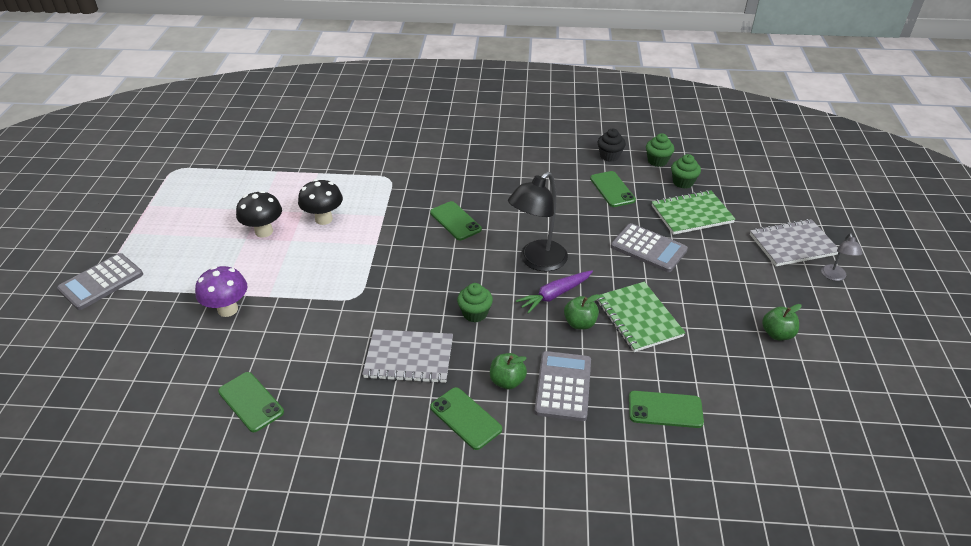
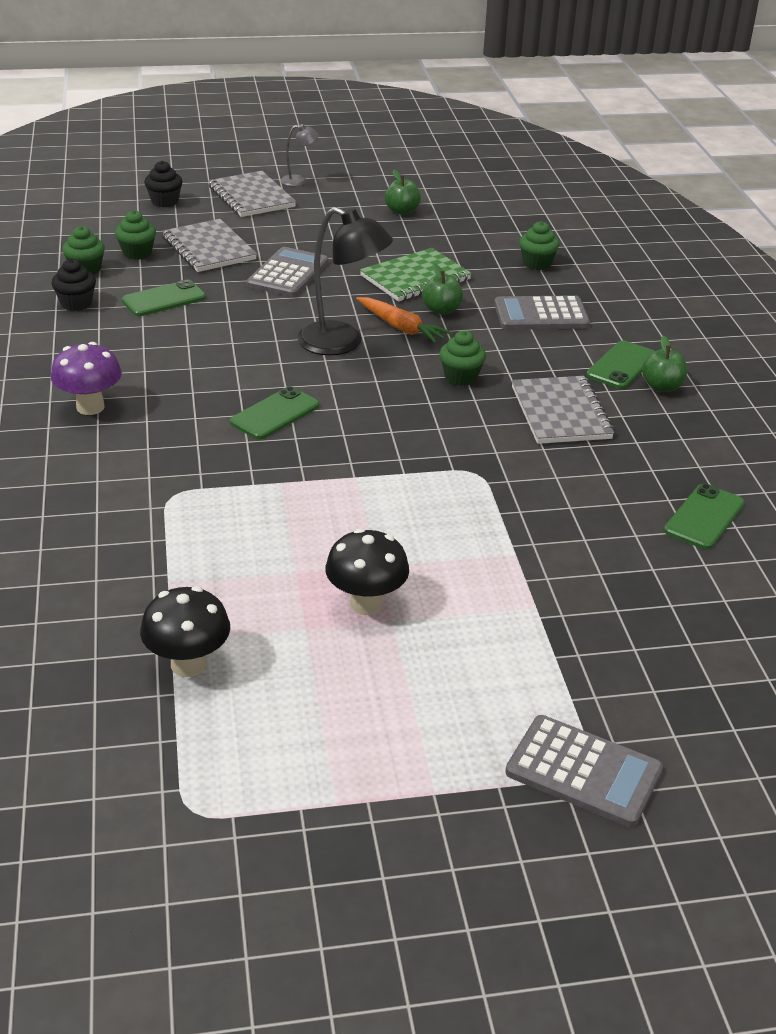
camera: 105 degrees left, 5 degrees down
(228, 309) = (564, 588): purple mushroom -> purple mushroom (90, 407)
(323, 219) = (309, 543): black mushroom -> black mushroom (188, 664)
(507, 381) = (555, 346): green apple -> green apple (662, 387)
(554, 295) = (401, 328): purple carrot -> orange carrot
(665, 409) = (537, 263): green phone -> green cupcake
(691, 214) = (208, 248): green notebook -> grey notebook
(775, 200) = (165, 202): none -> black cupcake

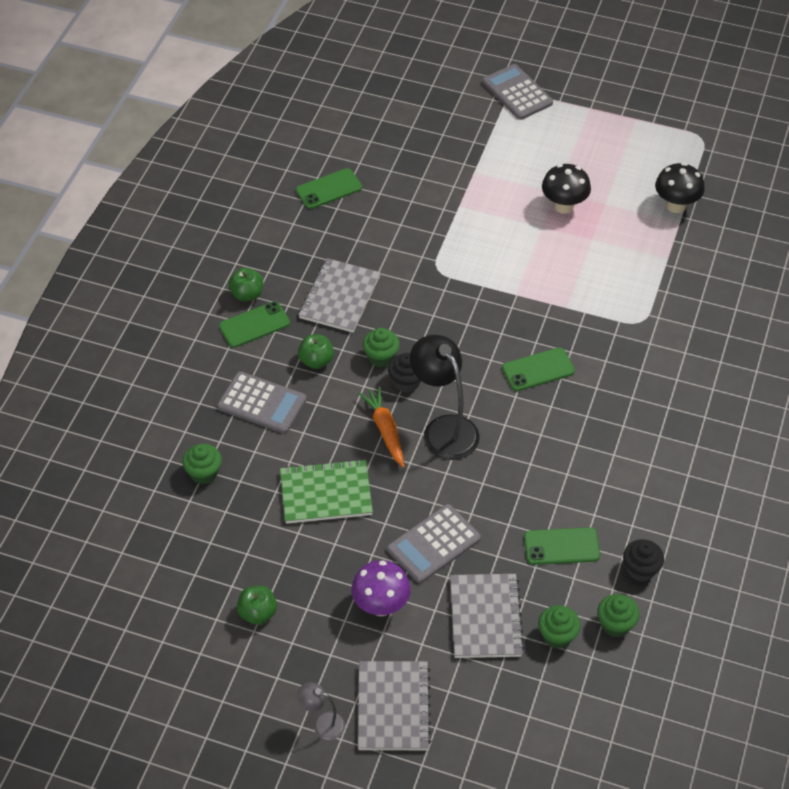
camera: 150 degrees left, 15 degrees up
(90, 407) = (668, 426): purple mushroom -> purple mushroom (381, 606)
(165, 202) = (490, 734): black cupcake -> black cupcake (406, 382)
(441, 310) = (336, 440): green apple -> green apple (316, 361)

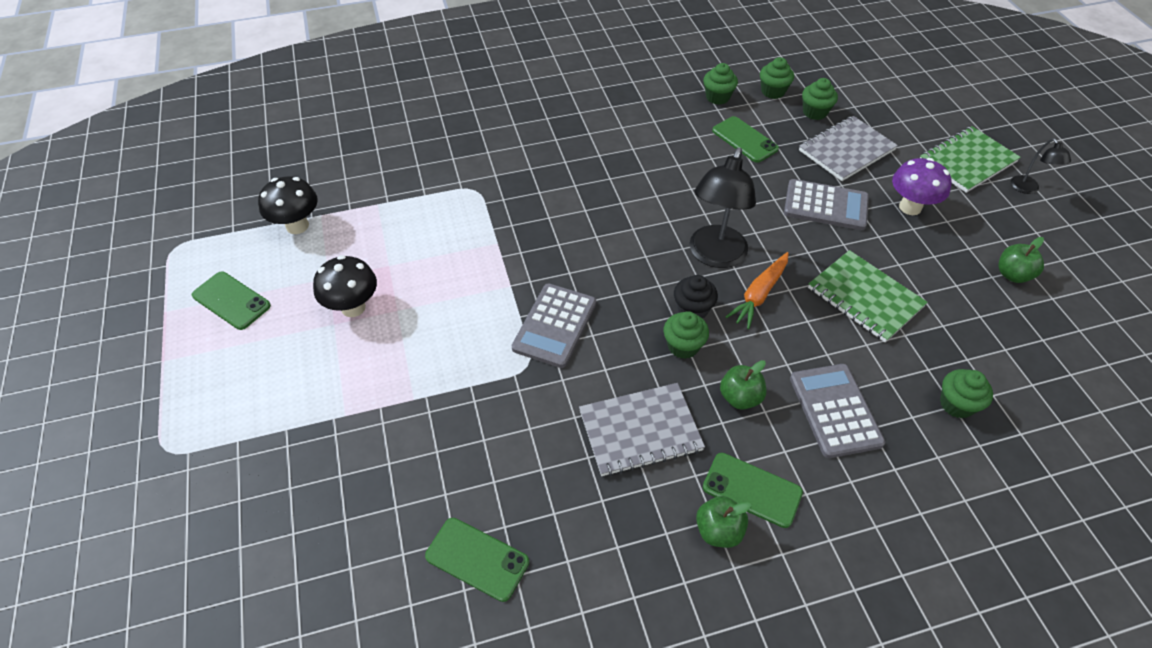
camera: 125 degrees left, 0 degrees up
(322, 723) = (1028, 189): grey lamp -> black lamp
(393, 707) = (967, 161): grey notebook -> green notebook
(517, 93) = (162, 448): grey calculator -> grey calculator (554, 325)
(538, 370) = (589, 228): green phone -> green phone (231, 301)
(640, 569) = (717, 97): black cupcake -> green cupcake

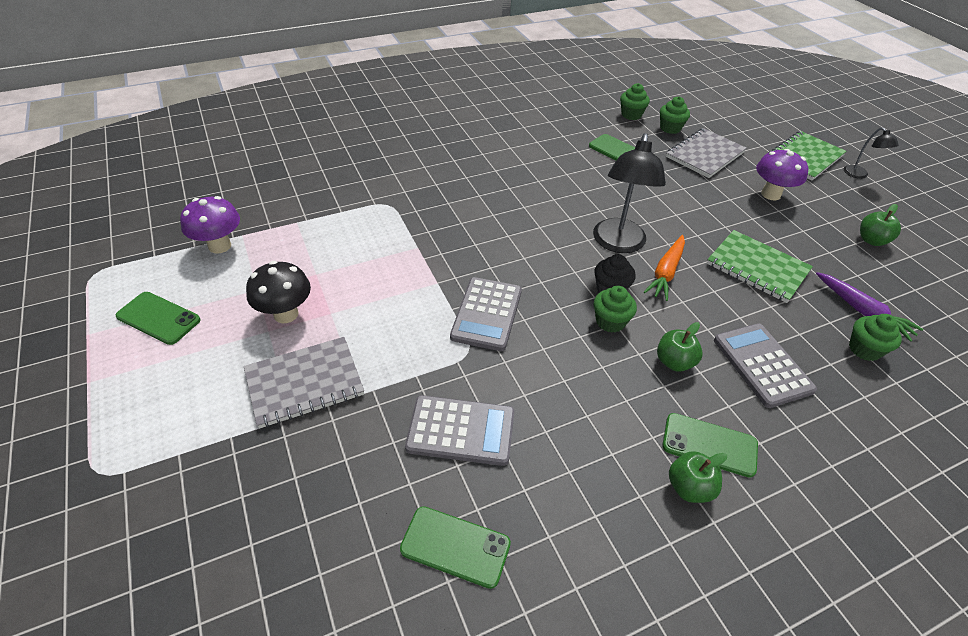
camera: 10 degrees left, 5 degrees down
(297, 226) = (220, 246): black mushroom -> purple mushroom
(640, 431) = (590, 401): grey notebook -> grey notebook (304, 383)
(717, 97) = (586, 121): green cupcake -> none
(825, 206) = (701, 197): grey calculator -> grey calculator (461, 431)
(970, 360) = (862, 311): none -> purple carrot

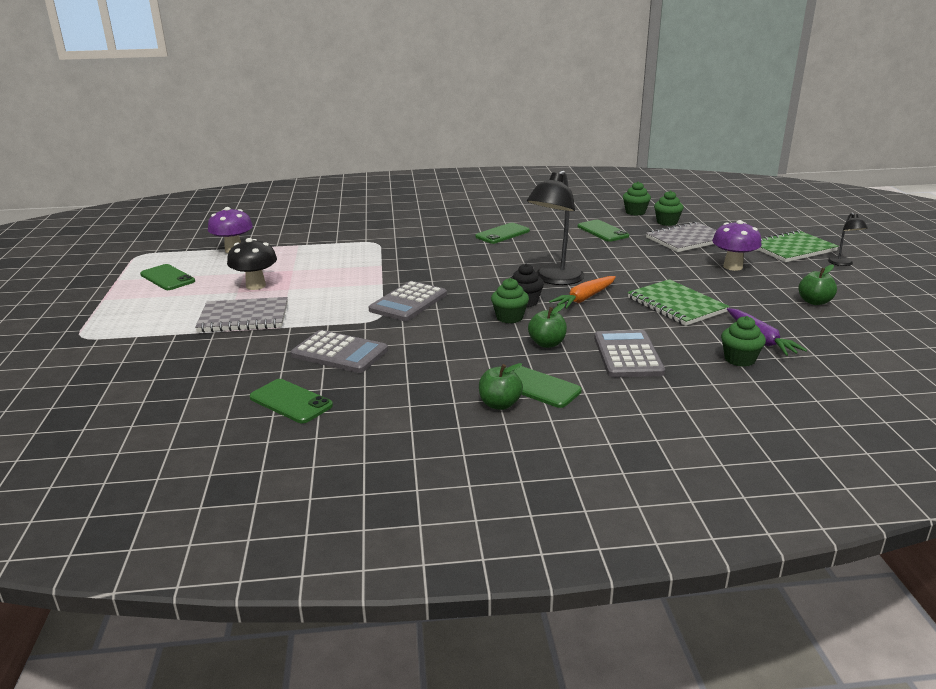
camera: 20 degrees right, 20 degrees down
(520, 169) = (502, 234): none -> green phone

